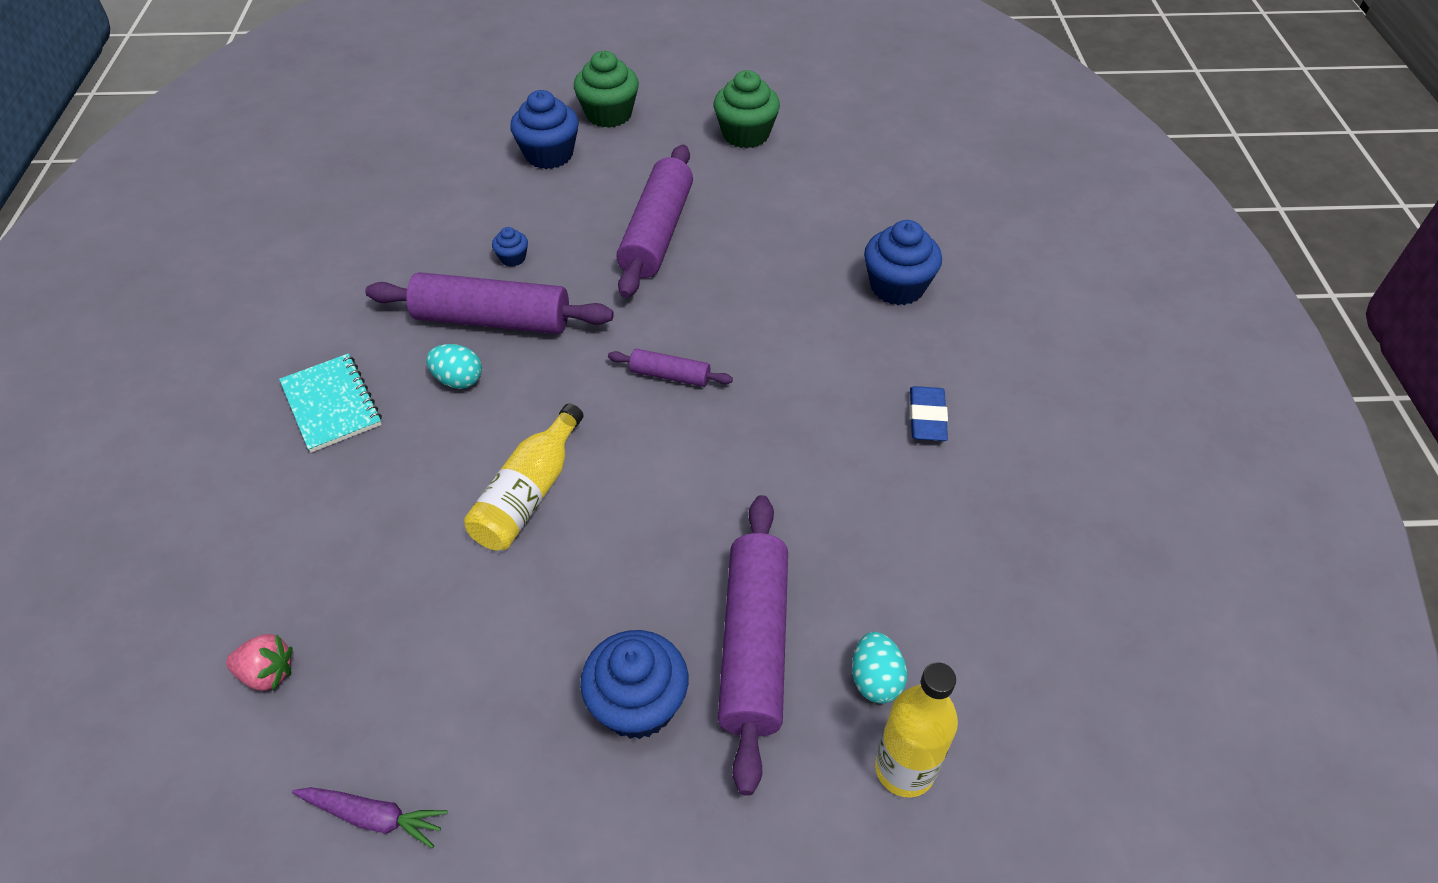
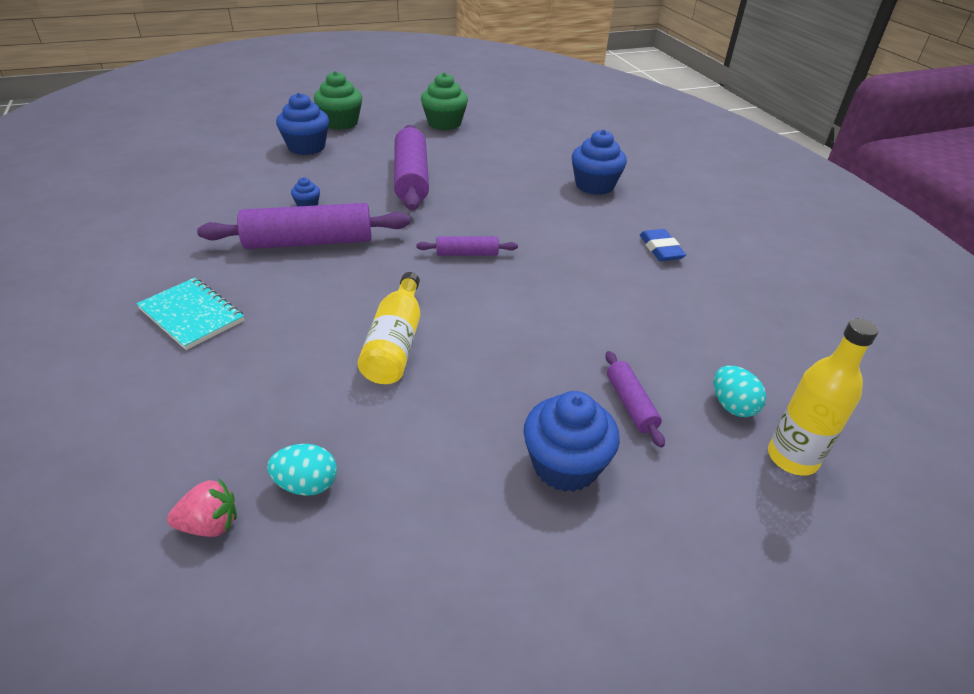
camera: 20 degrees left, 10 degrees down
(374, 817) = (373, 618): purple carrot -> none
(458, 380) = (299, 282): turquoise egg -> turquoise egg (307, 484)
(754, 645) = (630, 404): purple rolling pin -> purple rolling pin, size x0.49

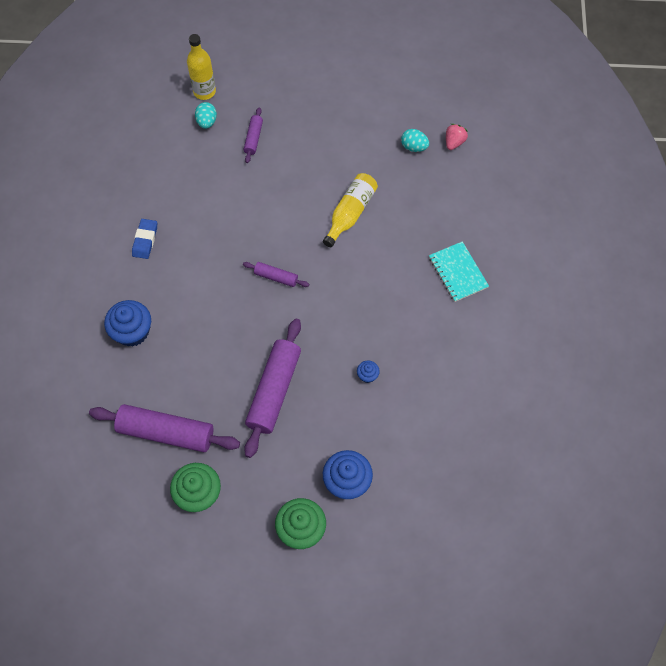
camera: 155 degrees left, 25 degrees up
(210, 525) = (454, 142): pink strawberry -> pink strawberry turned 105 degrees clockwise
(309, 242) = (376, 325): purple rolling pin -> purple rolling pin (166, 432)
(565, 465) = (303, 120): blue cupcake -> none

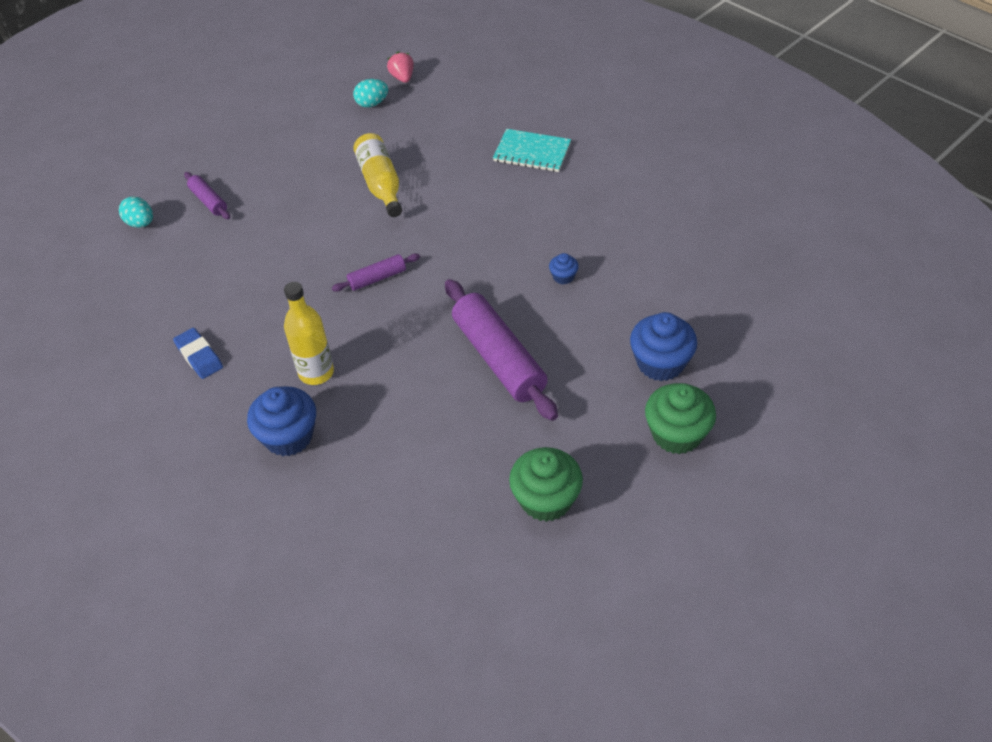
camera: 45 degrees left, 15 degrees down
(166, 432) = (442, 483): purple rolling pin -> none
(204, 91) = (106, 204): yellow bottle -> yellow bottle (316, 372)

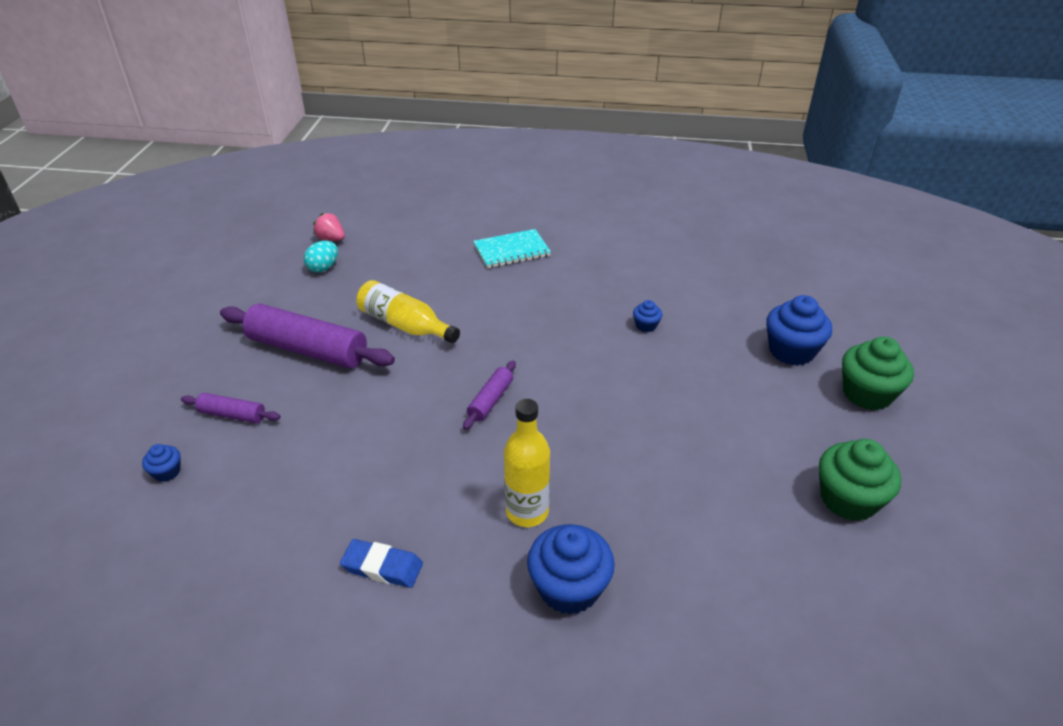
camera: 40 degrees left, 10 degrees down
(141, 223) = (167, 472): turquoise egg -> blue cupcake
(499, 358) = (673, 410): purple rolling pin -> purple rolling pin (308, 350)

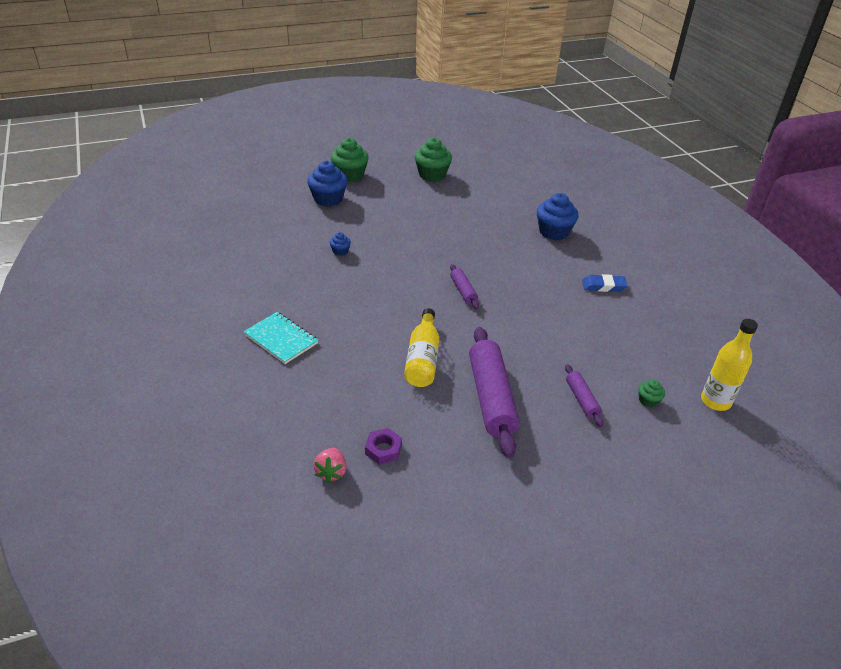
camera: 120 degrees left, 0 degrees up
(167, 472) = (648, 400): blue cupcake -> green cupcake
(323, 268) = (383, 449): turquoise egg -> purple nut
(382, 567) = (603, 286): blue eraser -> blue eraser turned 75 degrees counterclockwise
(490, 400) = (463, 291): purple rolling pin -> purple rolling pin turned 75 degrees clockwise
(527, 512) = (527, 254): yellow bottle -> yellow bottle (715, 401)

